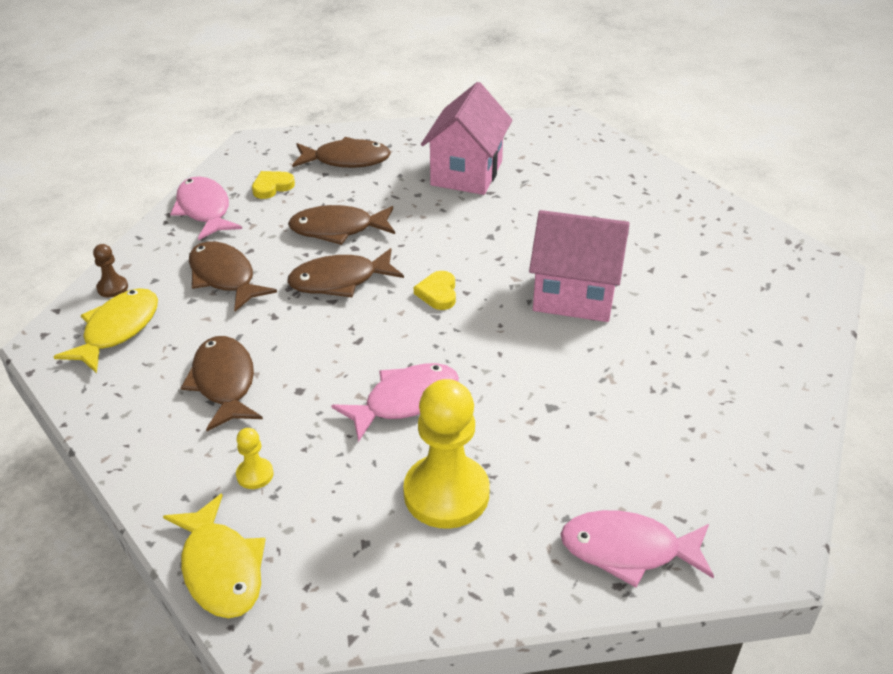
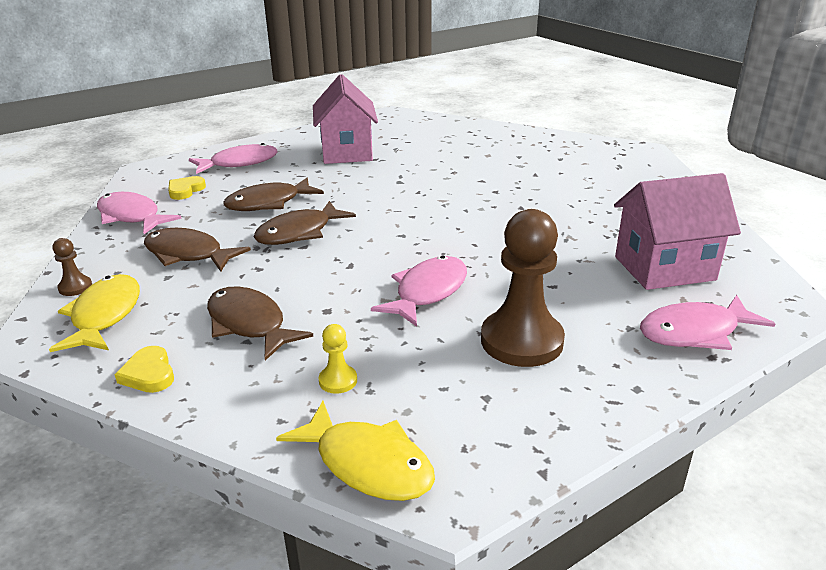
camera: 25 degrees left, 10 degrees down
(346, 160) = (239, 163): brown fish -> pink fish
(438, 293) = (390, 221): yellow heart -> yellow heart (149, 374)
(446, 493) = (521, 341): yellow pawn -> brown pawn
(574, 296) = (497, 199): pink house -> pink house (664, 268)

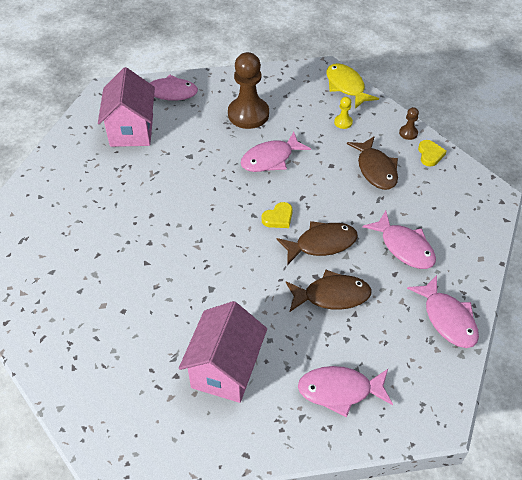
camera: 155 degrees left, 20 degrees up
(75, 287) = (478, 238): brown pawn -> brown pawn (408, 133)
(104, 316) = (456, 204): yellow fish -> none
(185, 190) = (400, 349): yellow heart -> yellow heart (278, 218)
(188, 254) = (404, 247): brown fish -> pink fish
(664, 268) = (131, 130): pink house -> pink house turned 75 degrees clockwise

